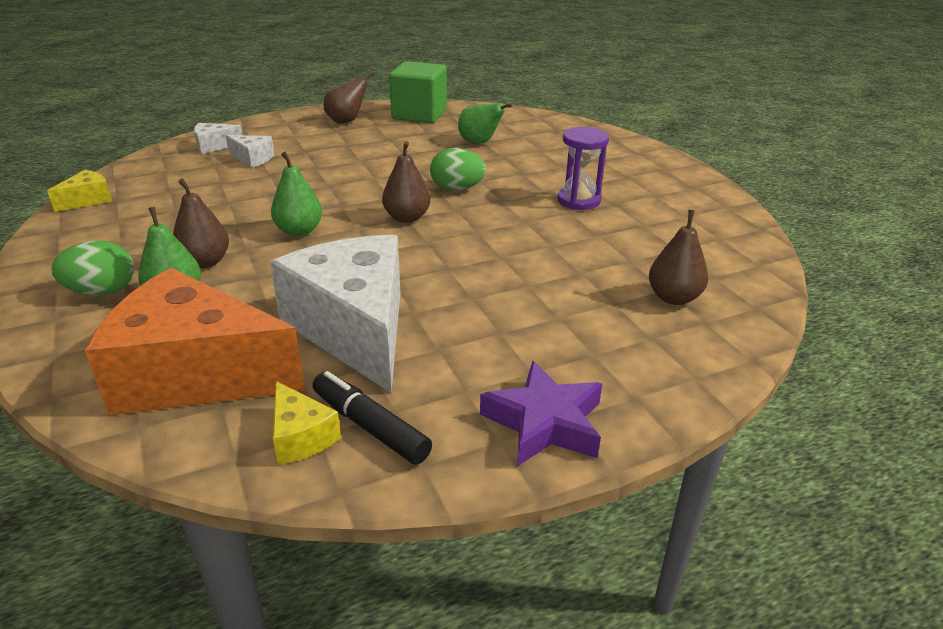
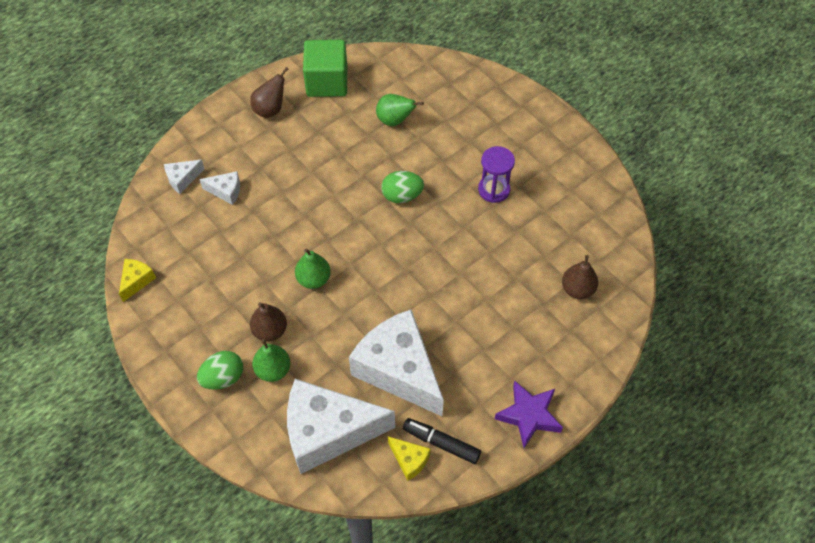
camera: 15 degrees left, 25 degrees up
(196, 374) = (328, 432): orange cheese -> white cheese
(407, 218) = (381, 243): brown pear -> none

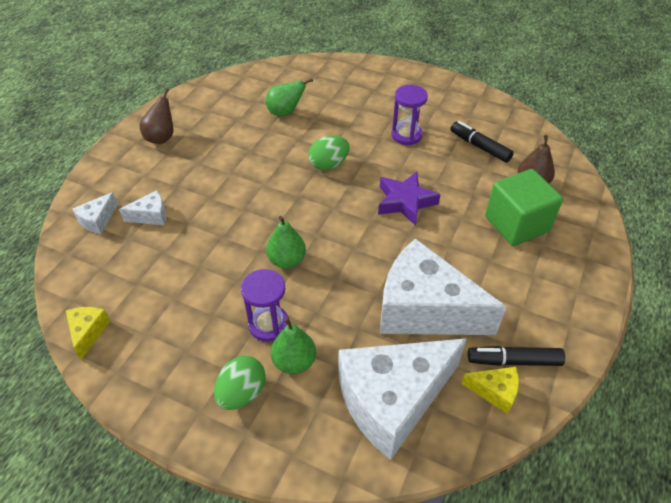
camera: 25 degrees left, 10 degrees down
(270, 331) = (268, 324): brown pear -> purple hourglass
(327, 82) = (205, 103): green cube -> green cube (516, 224)
(529, 415) = (573, 300): purple star -> purple star (405, 202)
(556, 229) = (479, 146): none -> black marker

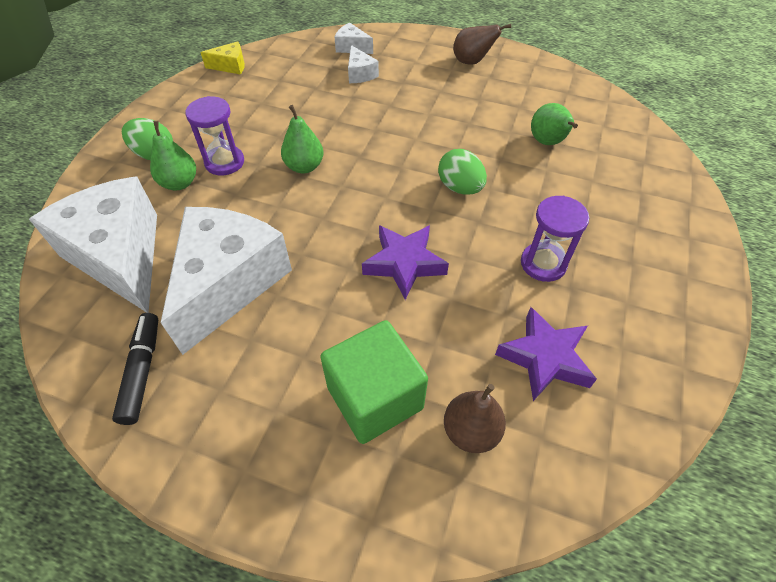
camera: 85 degrees right, 5 degrees up
(479, 146) = (544, 358): black marker -> purple star
(494, 391) = (106, 348): yellow cheese -> none

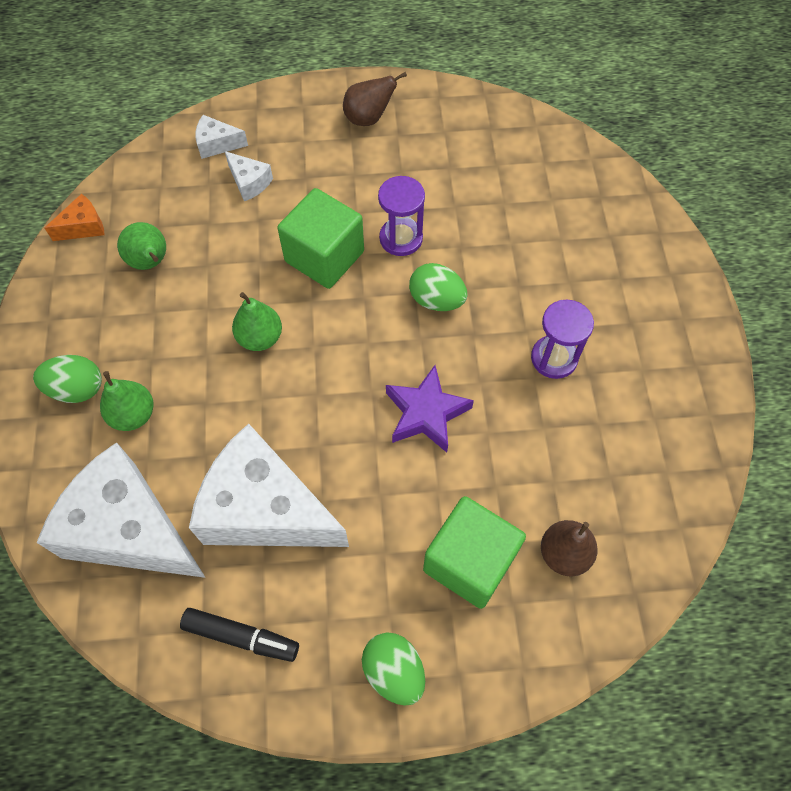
camera: 25 degrees left, 10 degrees up
(142, 371) = (241, 636): black marker -> black marker turned 135 degrees clockwise
(224, 162) = (167, 367): purple hourglass -> purple hourglass (401, 238)
(228, 283) = (265, 509): white cheese -> white cheese turned 60 degrees counterclockwise
(230, 66) = (83, 227): yellow cheese -> orange cheese
(248, 463) = (394, 671): none -> green egg
(386, 132) = (324, 256): none -> green cube
(544, 358) = (595, 457): purple star -> none
(548, 142) = (498, 206): green pear -> green pear (150, 262)

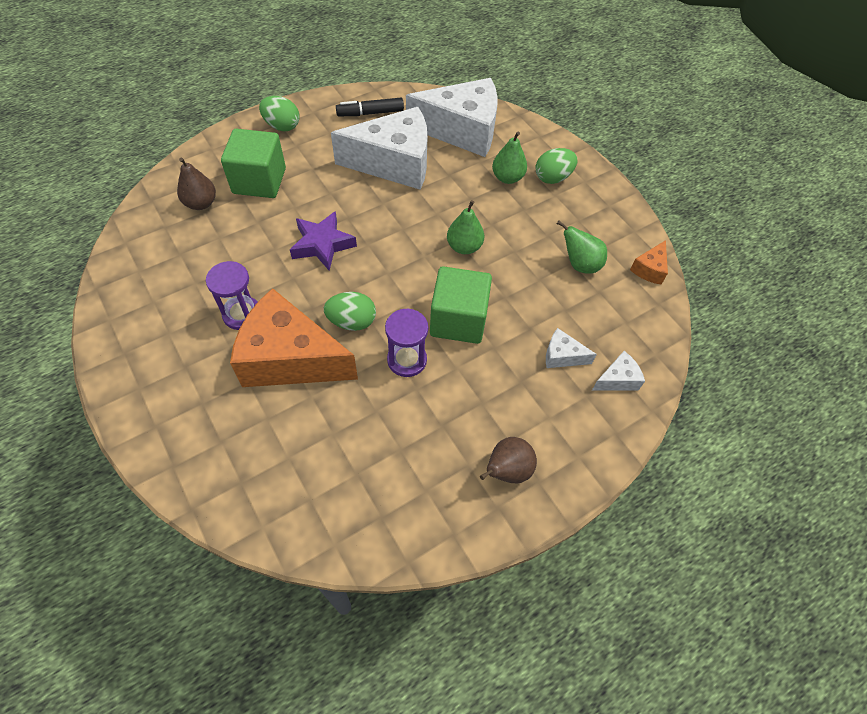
camera: 150 degrees right, 5 degrees down
(518, 287) = (290, 358): none -> orange cheese

